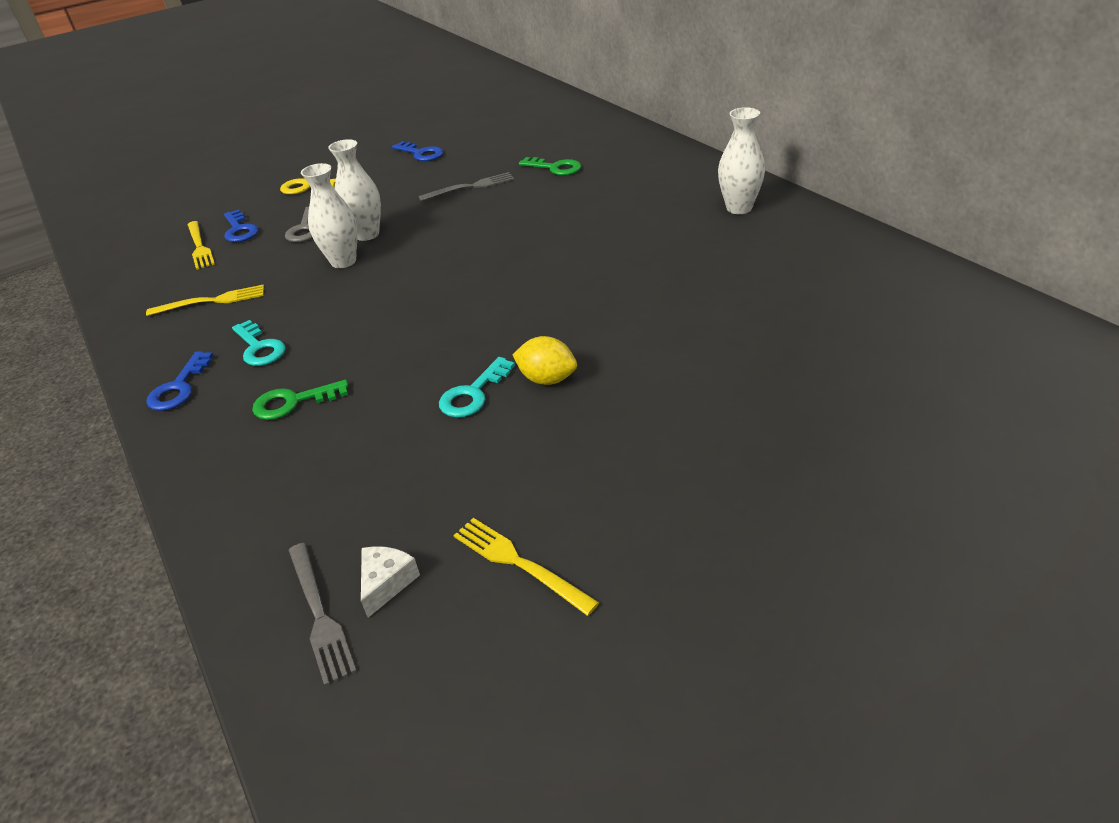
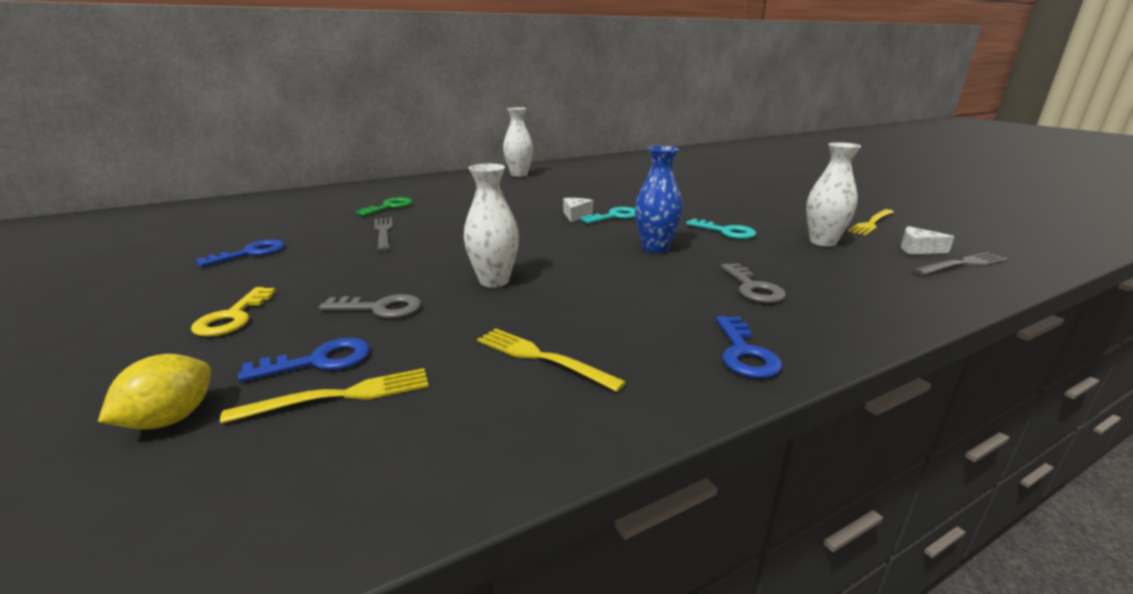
camera: 90 degrees left, 15 degrees down
(179, 388) = (744, 353): blue key -> blue key turned 75 degrees clockwise
(211, 301) = (542, 357): yellow fork -> yellow fork turned 45 degrees counterclockwise
(259, 348) = (663, 312): turquoise key -> turquoise key (615, 216)
(293, 402) = (753, 288): green key -> grey key
(367, 234) = (439, 272): white vase -> white vase (822, 242)
(414, 339) = (655, 248): none -> blue vase
(536, 277) = (576, 215): none -> white cheese
(547, 379) = (706, 215): yellow lemon -> yellow lemon (171, 419)

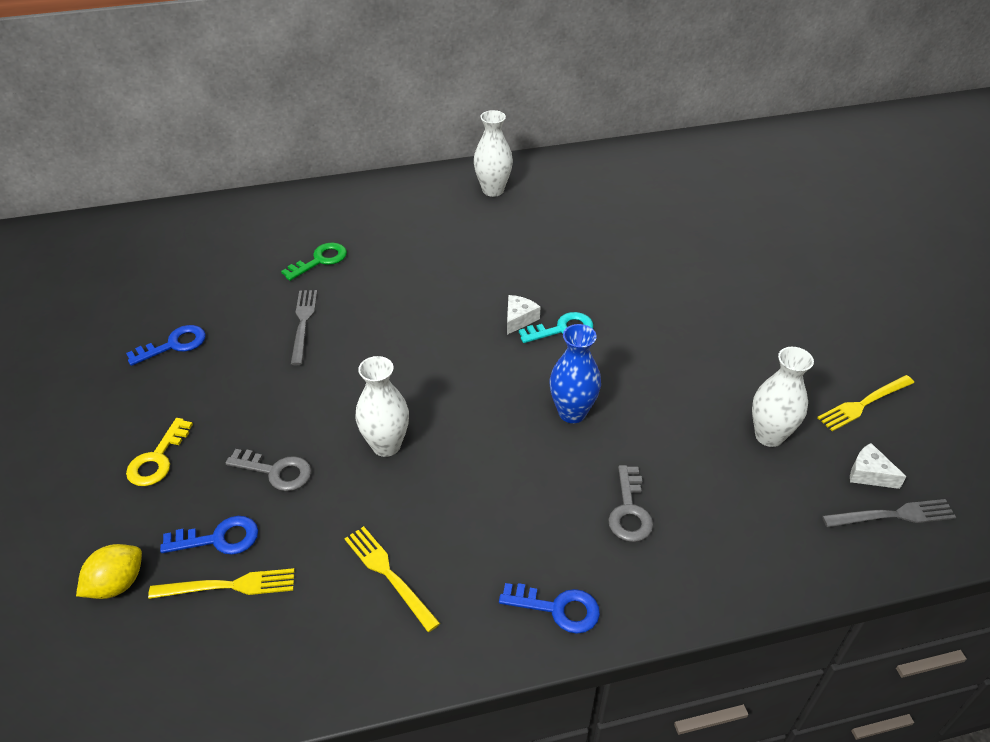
camera: 15 degrees right, 20 degrees up
(726, 231) = (672, 391): turquoise key -> none
(744, 353) = (558, 608): blue key -> blue key turned 90 degrees counterclockwise

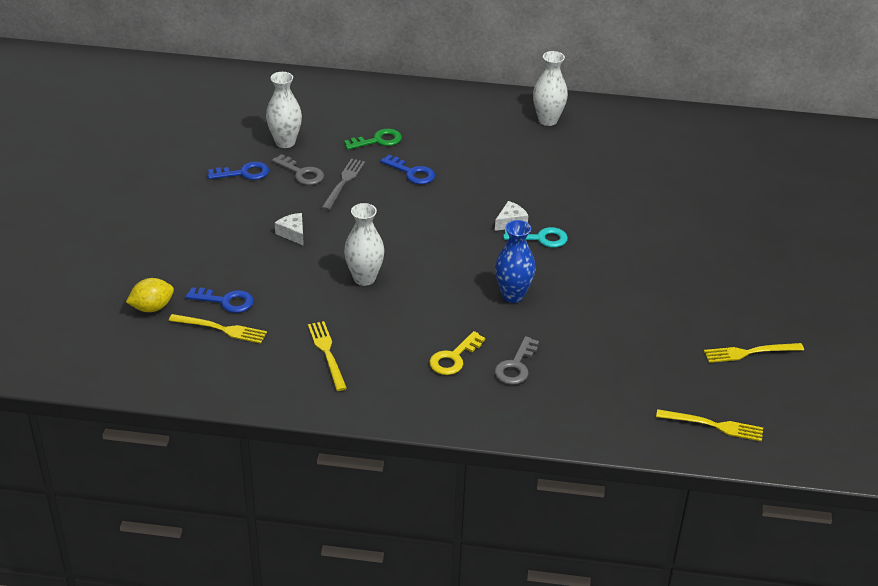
camera: 20 degrees right, 5 degrees down
(157, 459) = (204, 243): yellow key -> yellow key (453, 358)
(276, 471) = (280, 273): grey key -> grey key (301, 173)
(558, 608) = (430, 405): blue key -> blue key (412, 173)
(769, 436) = (655, 351): white vase -> white vase (285, 142)
(869, 474) = (716, 396): white cheese -> white cheese (293, 233)
(893, 515) = (713, 425): grey fork -> yellow fork

